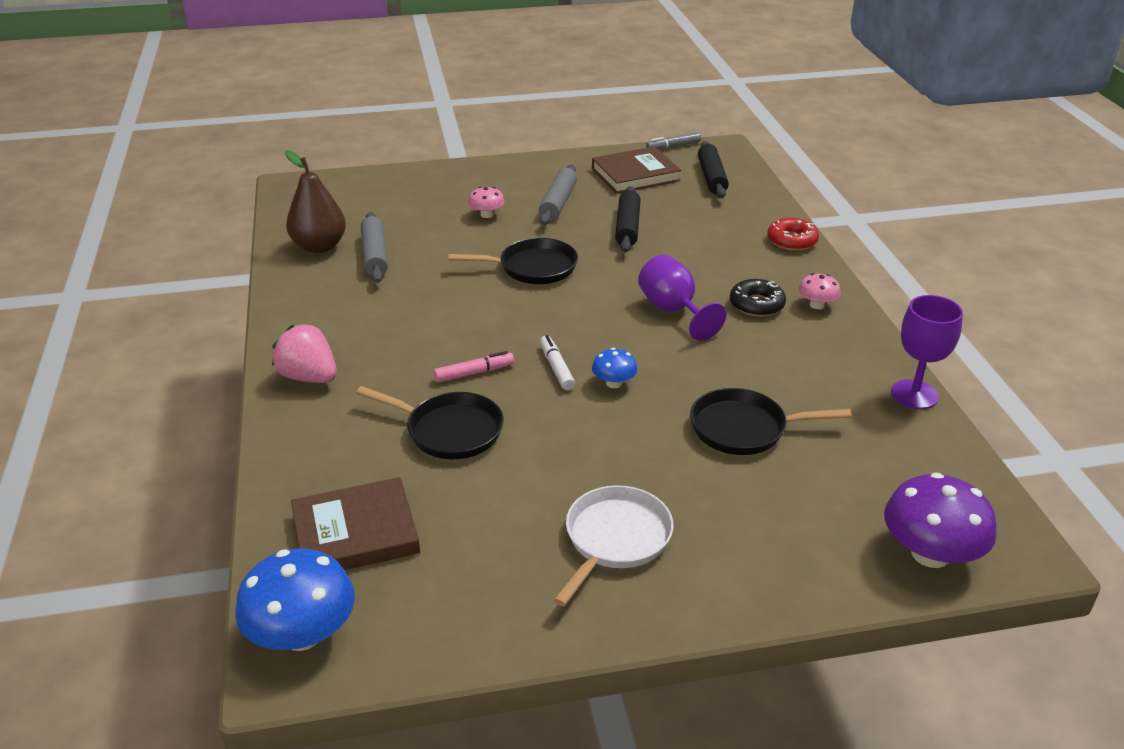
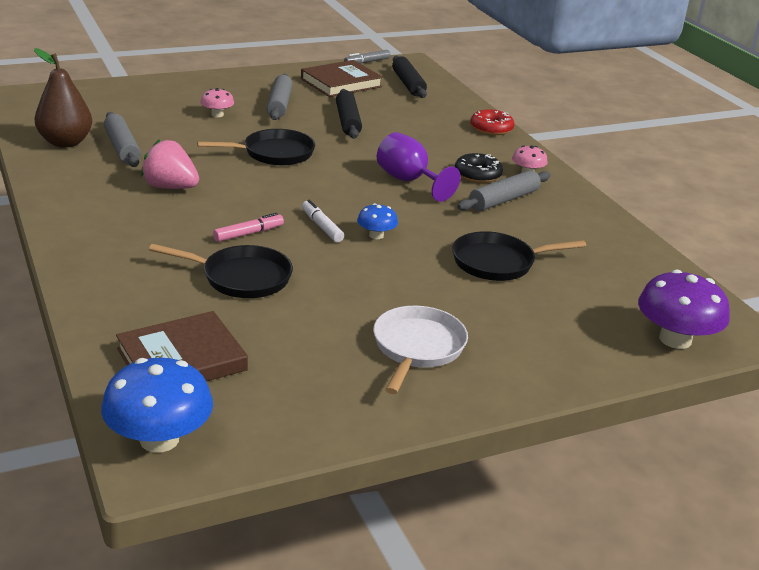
camera: 15 degrees left, 5 degrees down
(309, 377) = (93, 244): pink strawberry -> pink strawberry (170, 187)
(777, 341) = (503, 200): none -> grey rolling pin
(914, 394) = (626, 232): purple goblet -> none

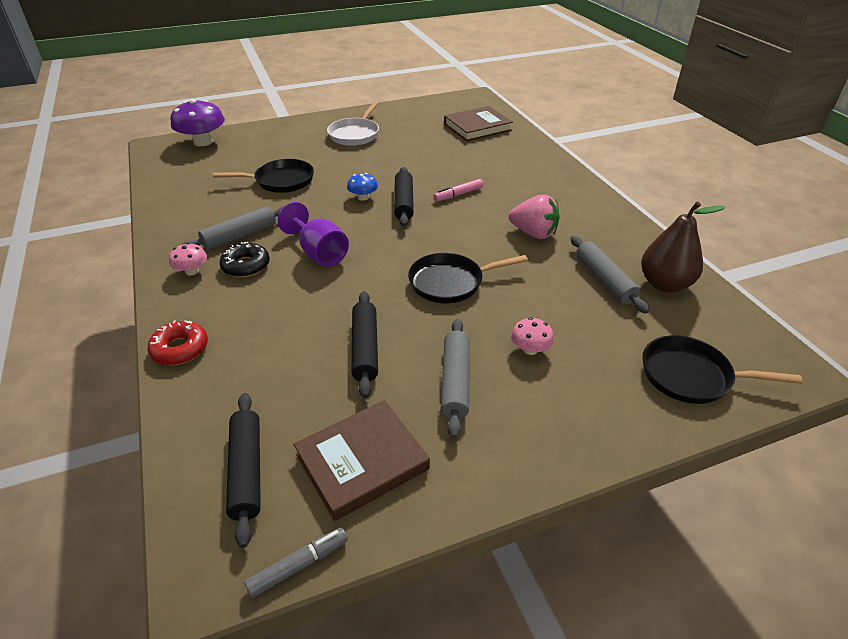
camera: 175 degrees left, 10 degrees up
(159, 439) = (476, 103): blue mushroom -> none
(241, 277) = (457, 165): black pan -> black pan (691, 376)
(322, 226) = (404, 203): white marker -> black rolling pin

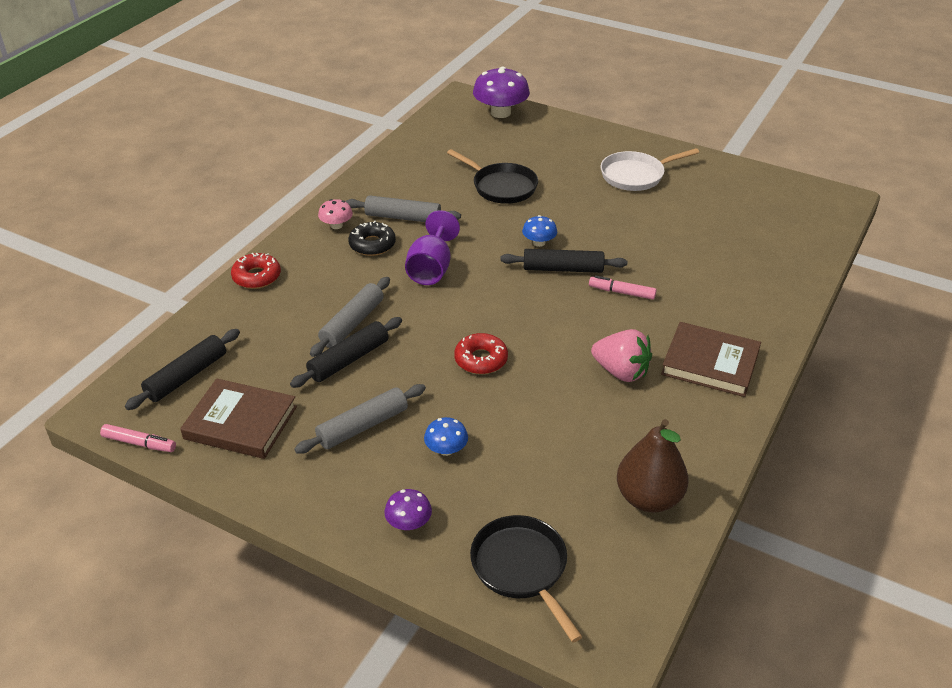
camera: 50 degrees right, 0 degrees up
(299, 565) = (139, 443): grey marker -> pink marker
(404, 203) = (563, 269): black rolling pin -> black rolling pin turned 45 degrees clockwise
(451, 282) = (481, 359): black pan -> red donut
(477, 127) = (772, 236): brown book -> brown book (710, 363)
(530, 349) = (446, 449): pink mushroom -> blue mushroom
(533, 233) = (621, 372): pink strawberry -> pink strawberry turned 45 degrees counterclockwise
(595, 413) = (408, 523): none -> purple mushroom
(604, 280) = (603, 453): grey rolling pin -> grey rolling pin (352, 323)

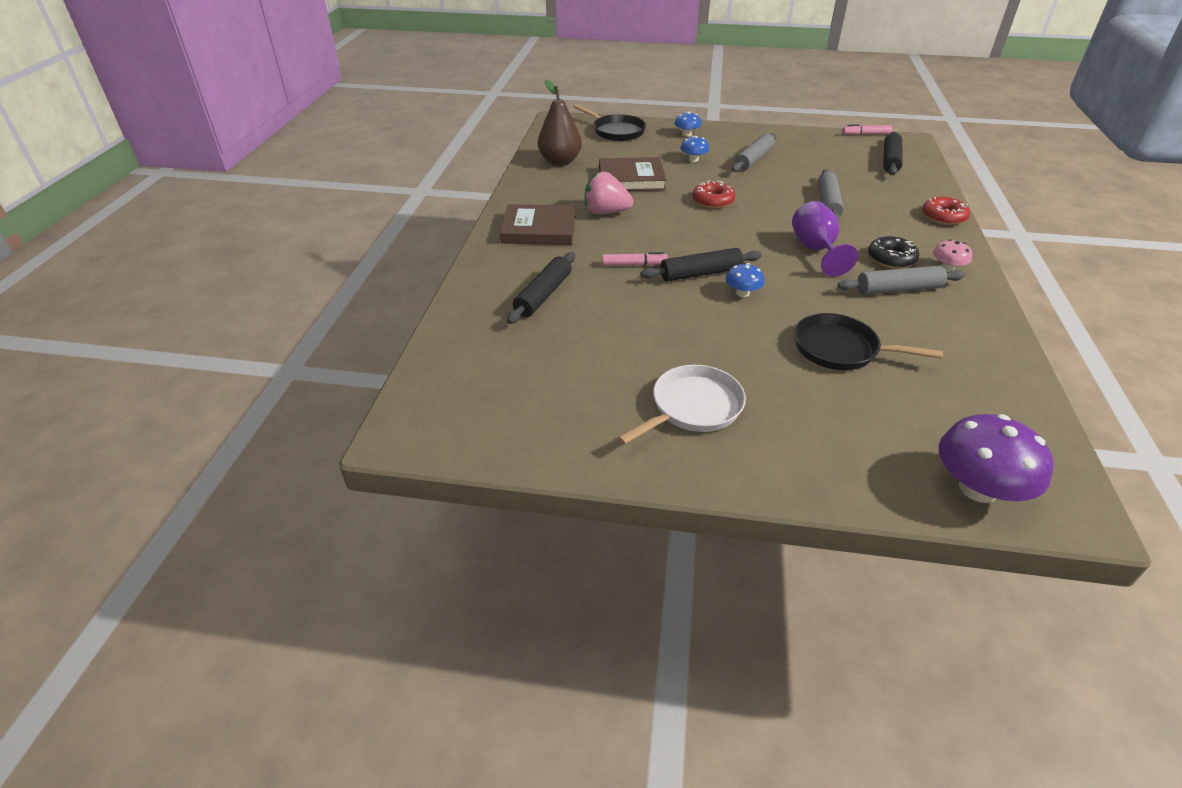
camera: 160 degrees right, 0 degrees up
(240, 423) = (825, 149): brown book -> brown book (631, 179)
(348, 359) = (803, 185): black rolling pin -> black rolling pin (543, 295)
(408, 523) = (686, 134): purple mushroom -> blue mushroom

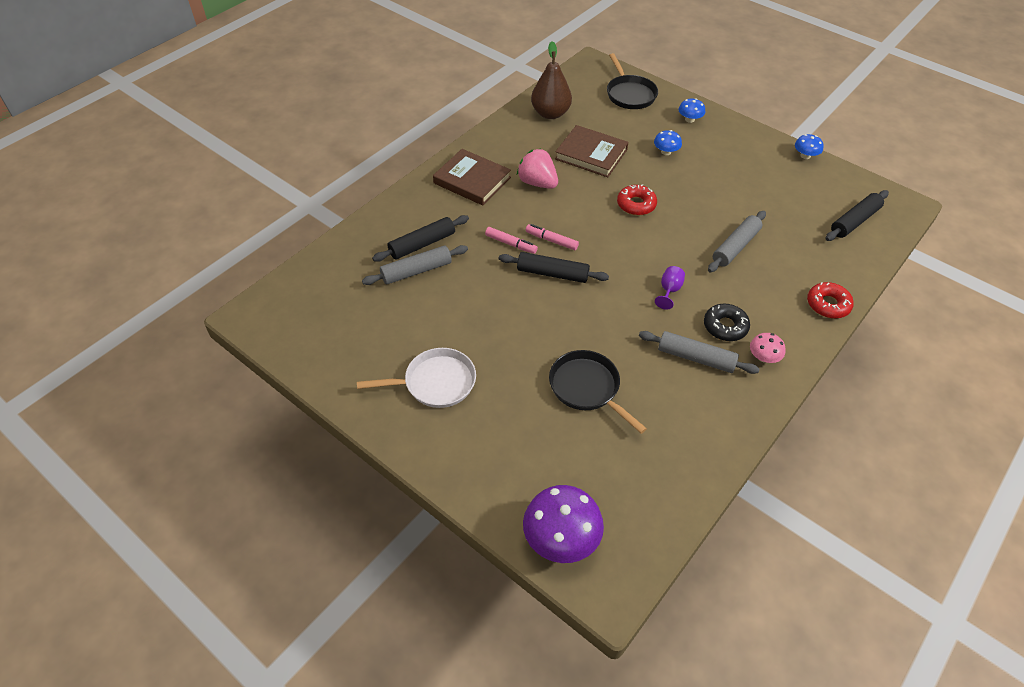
camera: 30 degrees right, 10 degrees up
(742, 293) = (566, 305): blue mushroom -> blue mushroom (805, 156)
(753, 160) = (720, 172): grey rolling pin -> grey rolling pin (416, 271)
(815, 250) = (669, 290): purple goblet -> purple goblet, size x0.57
(866, 134) = (867, 180): pink marker -> pink marker (551, 240)

